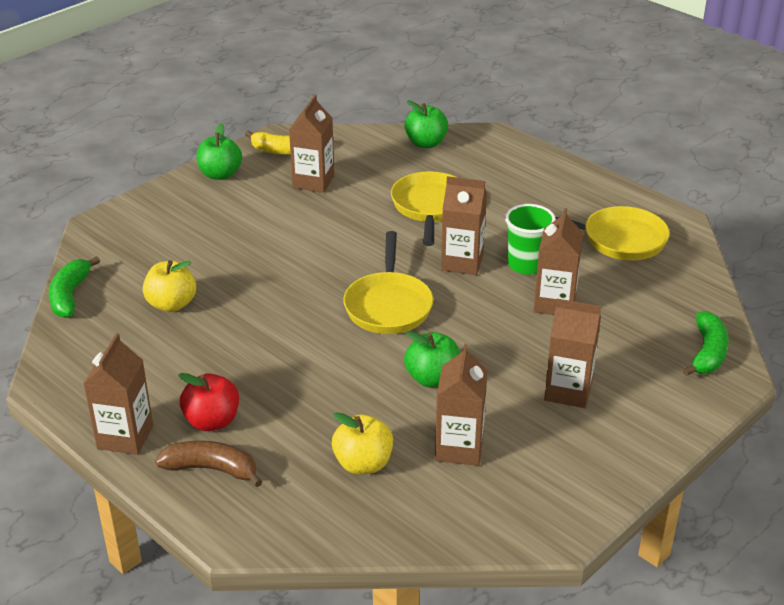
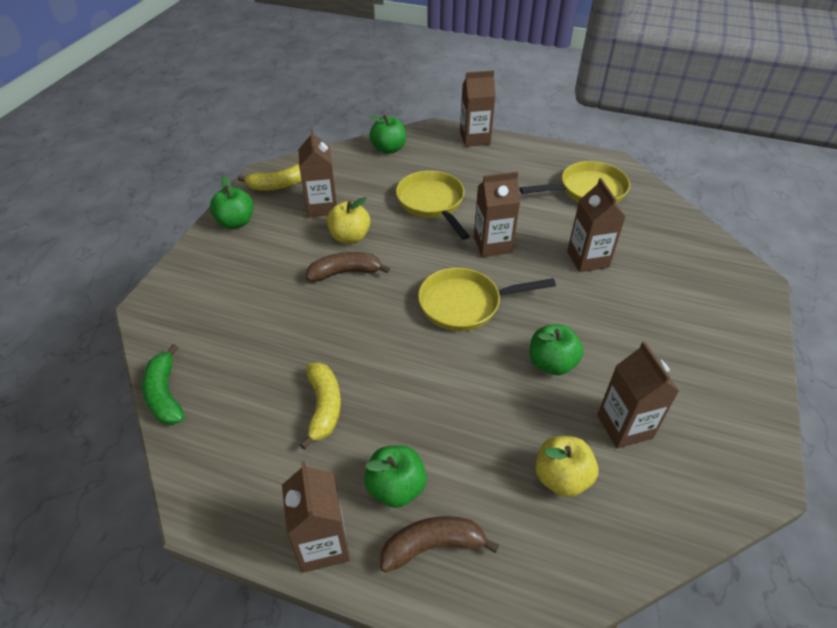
camera: 25 degrees left, 10 degrees up
(171, 304) = (274, 369): yellow apple -> yellow apple (350, 237)
(194, 345) = (323, 407): none -> yellow banana
(212, 421) = (396, 487): red apple -> green apple
(292, 246) = (345, 272): none -> brown banana
(388, 305) = (465, 304): yellow pan -> yellow pan turned 105 degrees clockwise
(526, 265) = (541, 232): green cup -> none
(568, 391) = (660, 336): brown carton -> brown carton (475, 138)
(707, 353) = (723, 266): green banana -> none

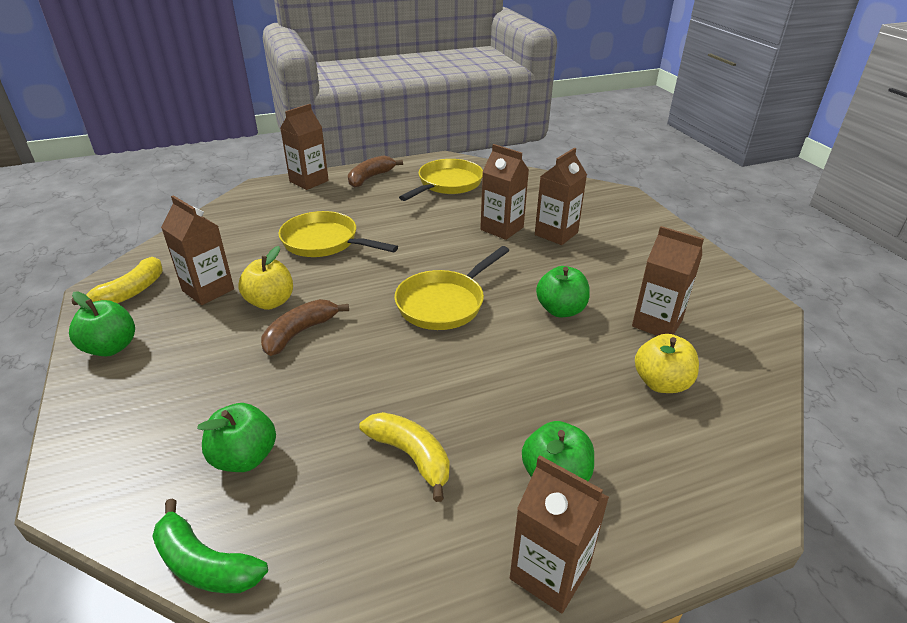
camera: 40 degrees left, 10 degrees down
(388, 149) = (230, 217): green apple -> green apple (244, 457)
(432, 546) = (637, 499): brown banana -> brown banana (370, 178)
(492, 244) = (416, 250): brown carton -> brown carton (556, 234)

